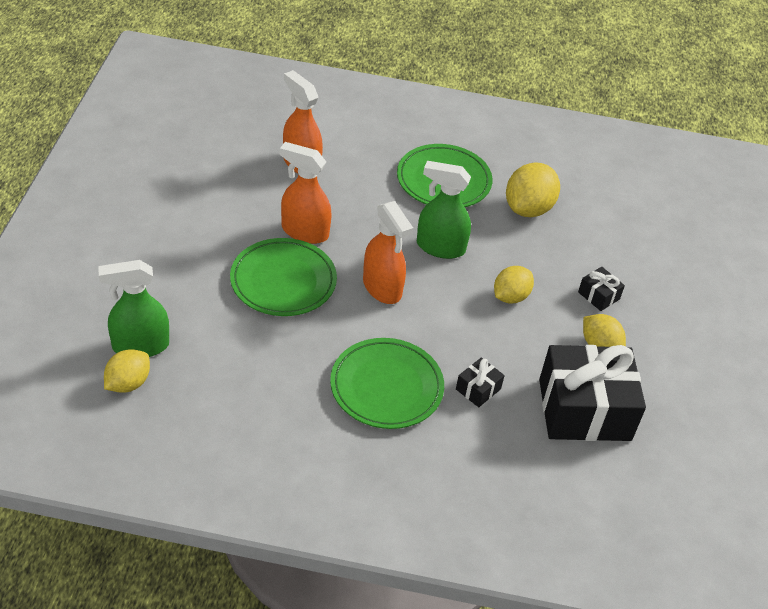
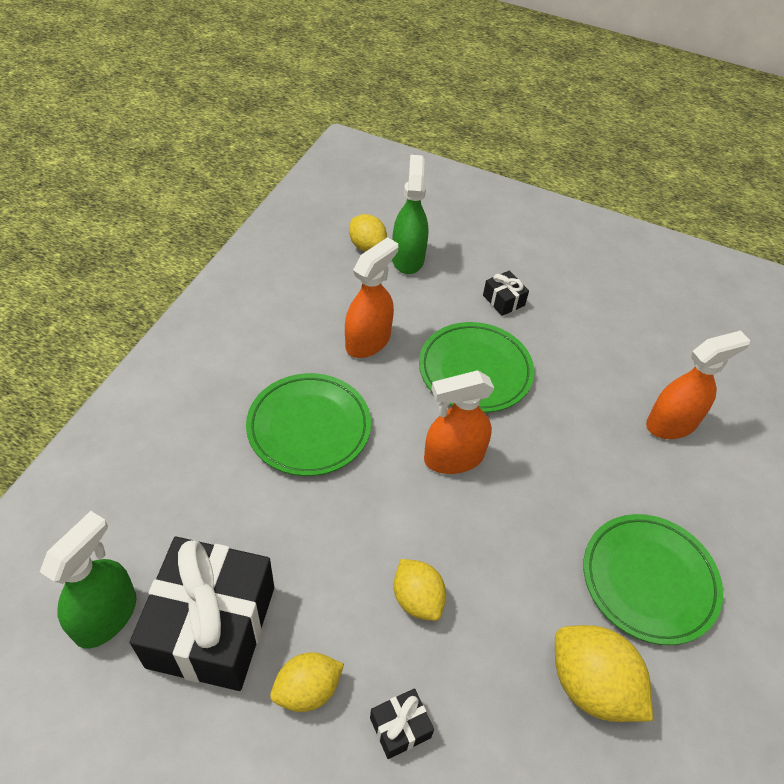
camera: 105 degrees right, 5 degrees up
(304, 231) = (551, 403): orange spray bottle -> orange spray bottle (368, 341)
(440, 247) = (516, 539): green spray bottle -> green spray bottle (106, 616)
(478, 389) = (280, 514): black gift -> black gift (503, 300)

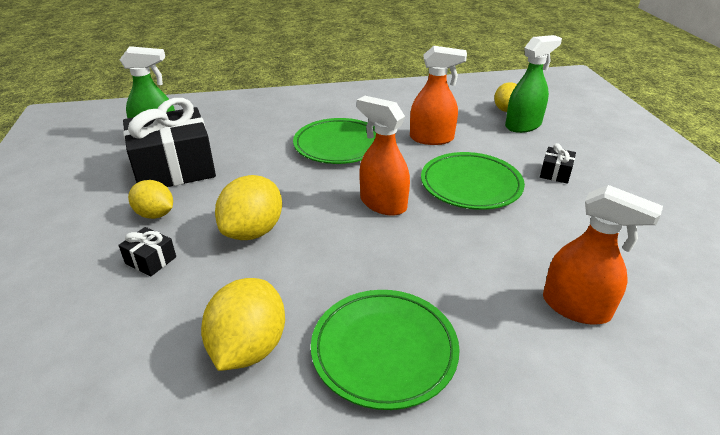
camera: 60 degrees right, 15 degrees down
(417, 599) = (253, 231): yellow lemon -> yellow lemon, size x1.53

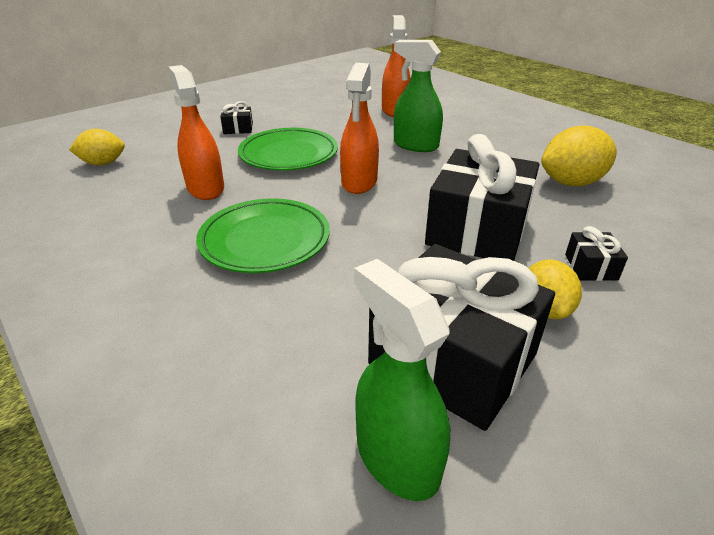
camera: 120 degrees left, 0 degrees up
(253, 231) = (477, 230): yellow lemon -> black gift
(384, 350) = (502, 146): green plate -> none
(523, 125) = (144, 150): green spray bottle -> green spray bottle (415, 145)

